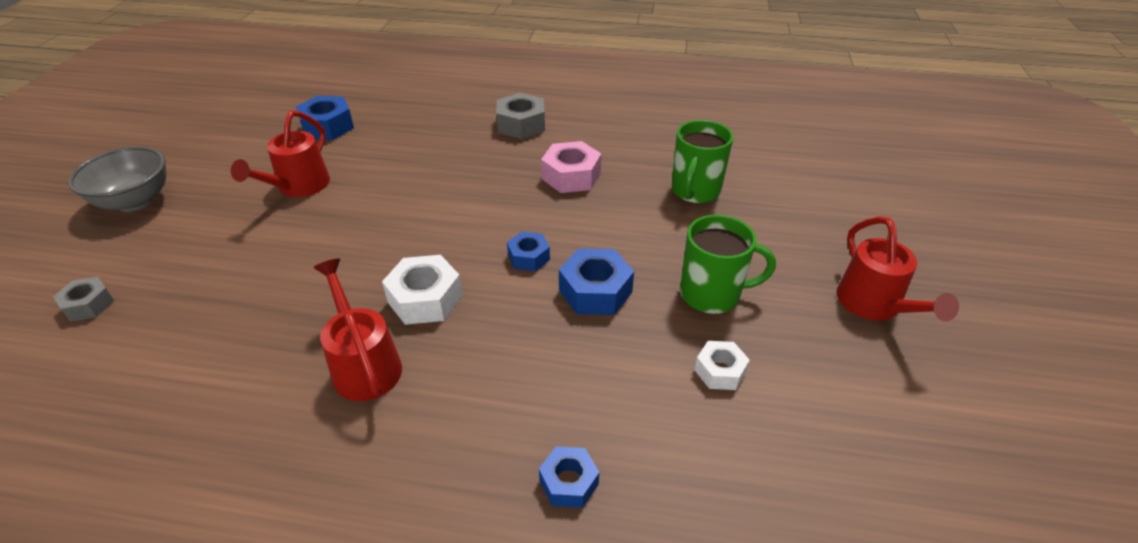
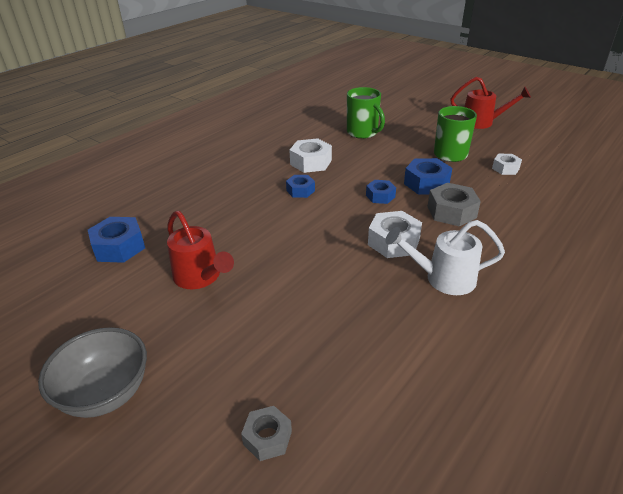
camera: 60 degrees left, 5 degrees down
(364, 364) = (442, 278): red watering can -> white watering can
(521, 124) = (230, 163): grey nut -> grey nut (451, 212)
(568, 482) = (562, 227): blue nut -> blue nut (300, 190)
(571, 176) = (311, 162): pink nut -> white nut

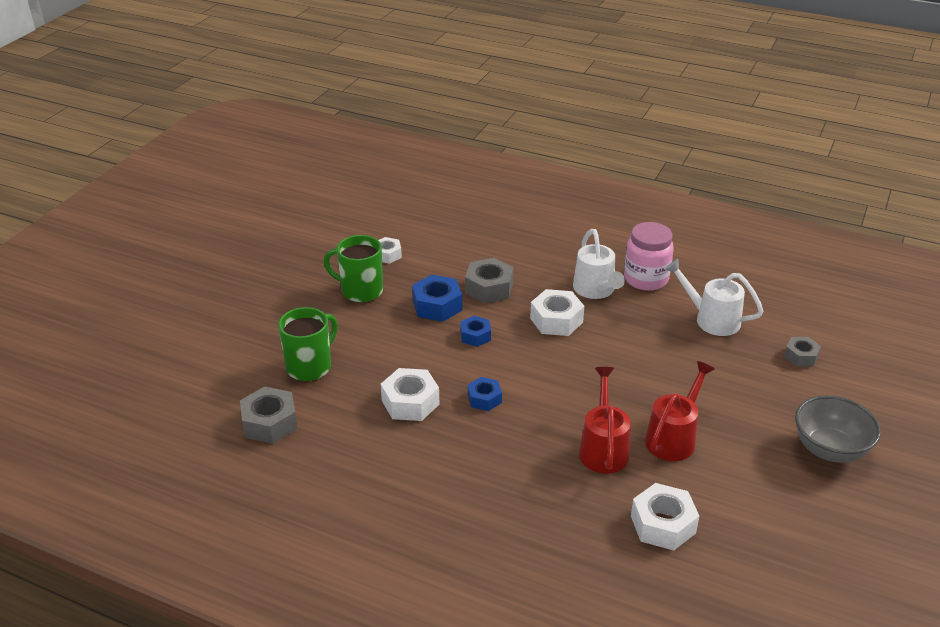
camera: 105 degrees left, 0 degrees up
(119, 247) = (663, 524): blue nut -> white nut
(314, 120) = (270, 423): none -> grey nut
(371, 364) = (711, 319): none -> white watering can
(465, 326) = (646, 279): none -> pink jar
(482, 122) = (264, 268): red watering can -> red watering can (603, 448)

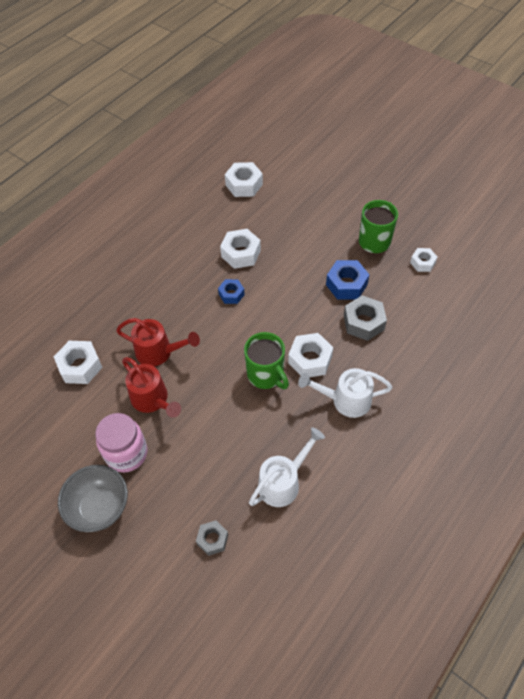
camera: 105 degrees right, 20 degrees up
(270, 423) = (244, 185): grey nut -> white nut
(310, 366) = (293, 206): green mug -> green mug (266, 375)
(475, 336) = (303, 302): blue nut -> none
(646, 279) = (355, 447): pink jar -> pink jar (126, 453)

